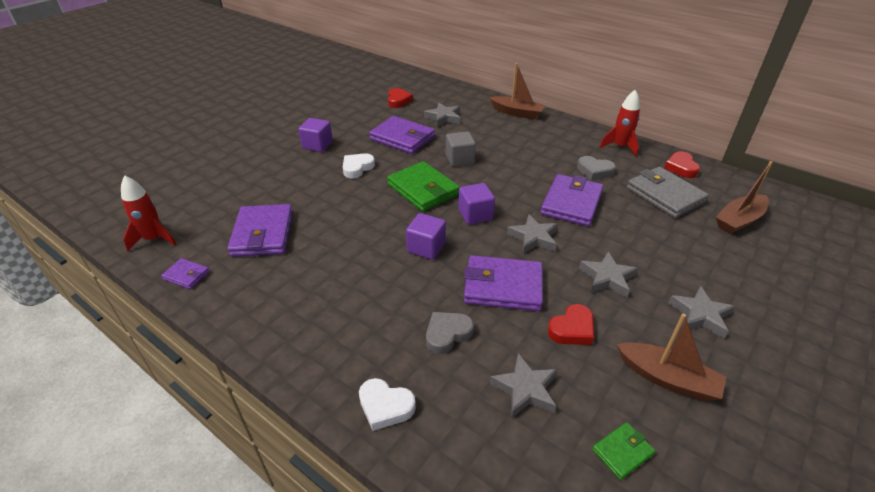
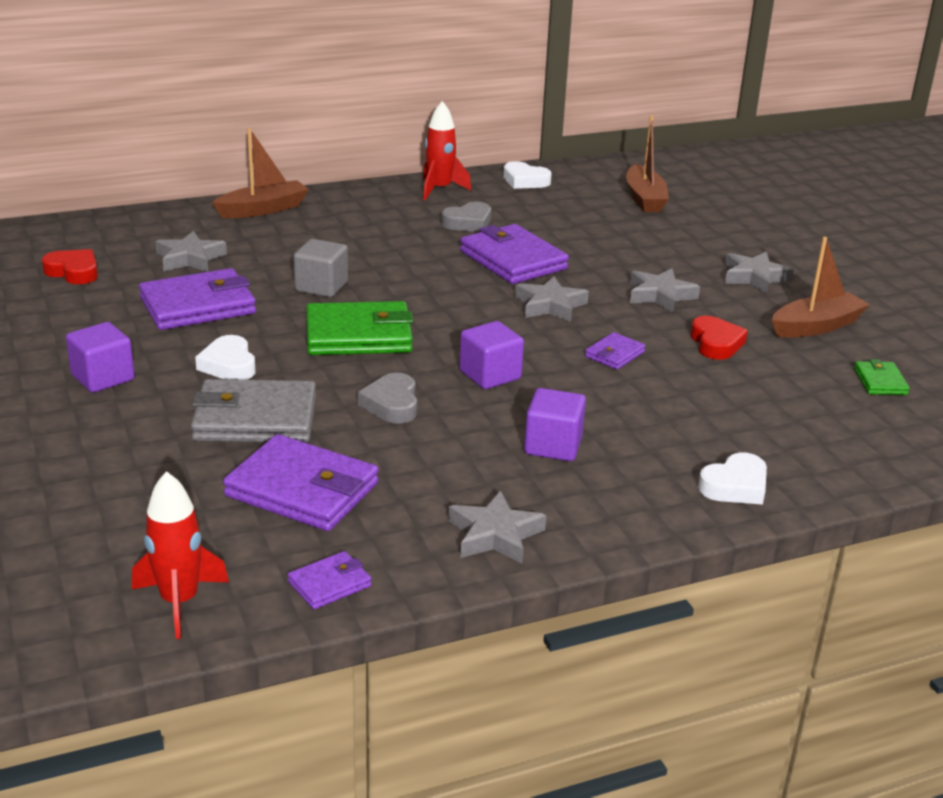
camera: 60 degrees left, 10 degrees down
(447, 334) = (659, 414): grey heart -> grey heart (392, 404)
(475, 215) = (462, 322): purple cube -> purple cube (553, 446)
(503, 286) = (614, 354): purple wallet -> purple wallet, size x0.49
(525, 389) = (775, 399): grey star -> grey star (495, 535)
(665, 195) = (562, 210): grey wallet -> grey wallet (255, 419)
(681, 168) = (525, 181): red heart -> white heart

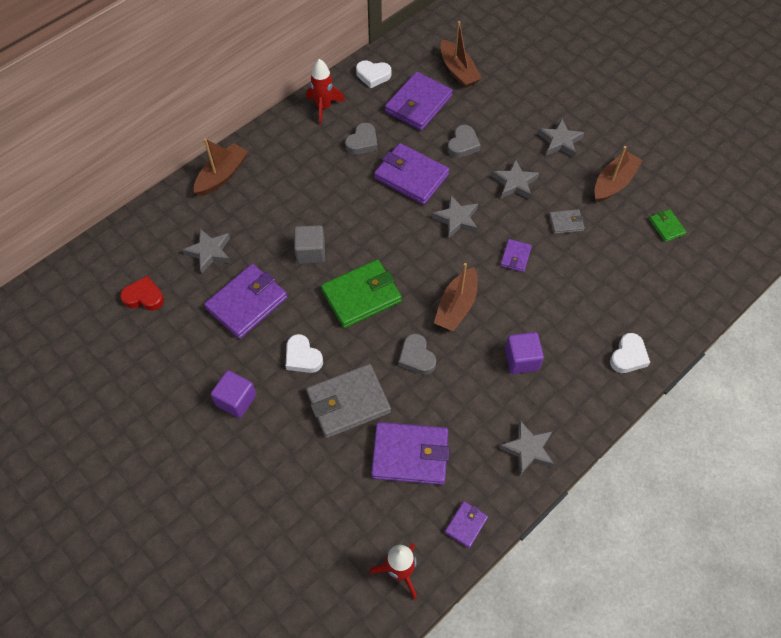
camera: 20 degrees left, 30 degrees up
(490, 375) = (456, 306): purple cube -> brown boat
(569, 211) = (418, 104): none -> purple wallet
(607, 251) = (463, 144): none -> grey heart
(716, 343) = (566, 223): red heart -> grey wallet

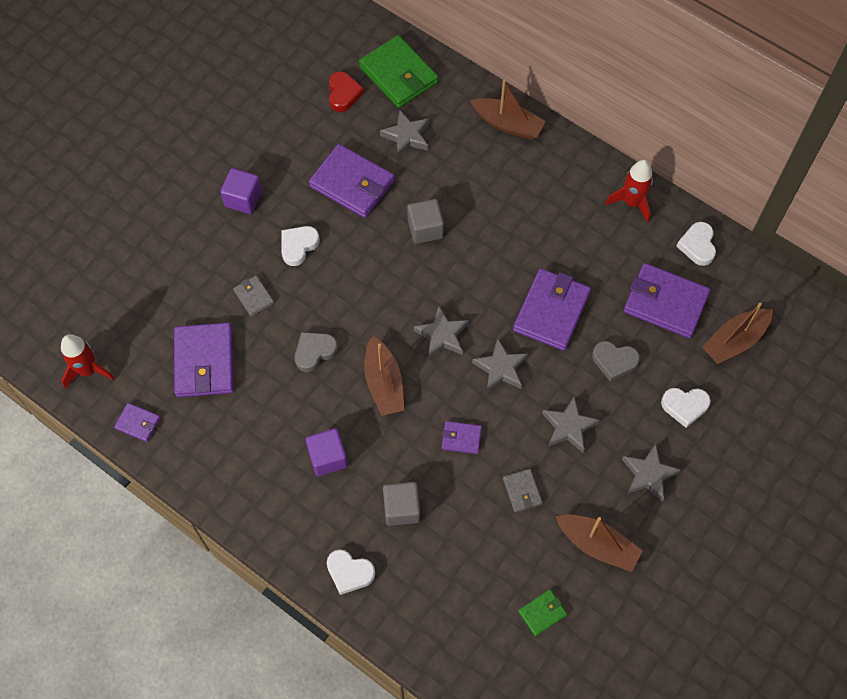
camera: 80 degrees right, 5 degrees up
(348, 402) = (254, 297): grey wallet -> grey wallet, size x0.49
(361, 296) = (379, 287): green wallet -> green wallet (398, 75)
(362, 142) = (589, 252): grey heart -> none
(456, 306) = (384, 383): brown boat -> brown boat turned 120 degrees counterclockwise
(507, 110) = (684, 406): none -> white heart
(528, 449) = (223, 473): grey star -> grey star (442, 335)
(574, 309) = (401, 508): none -> grey cube

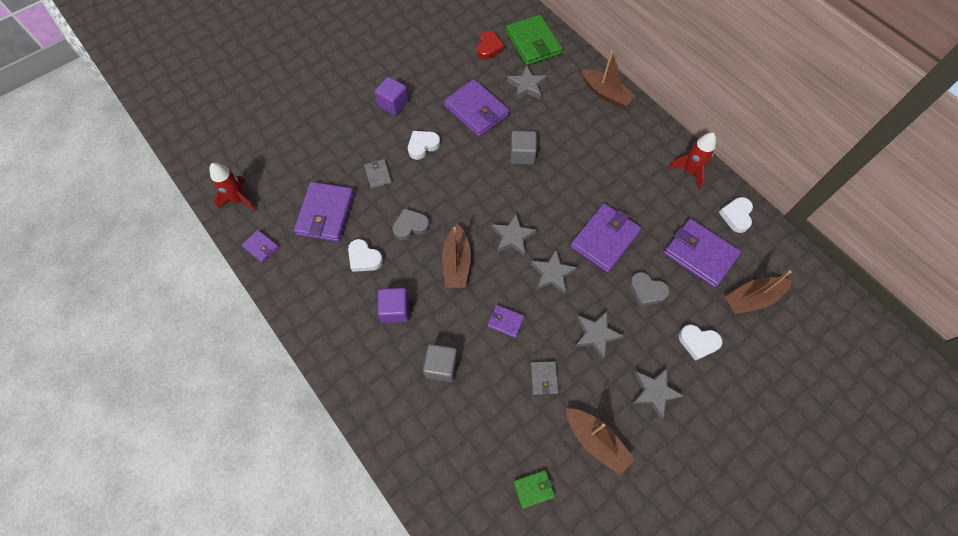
camera: 15 degrees right, 0 degrees up
(349, 572) = (383, 409): white heart -> white heart (364, 258)

